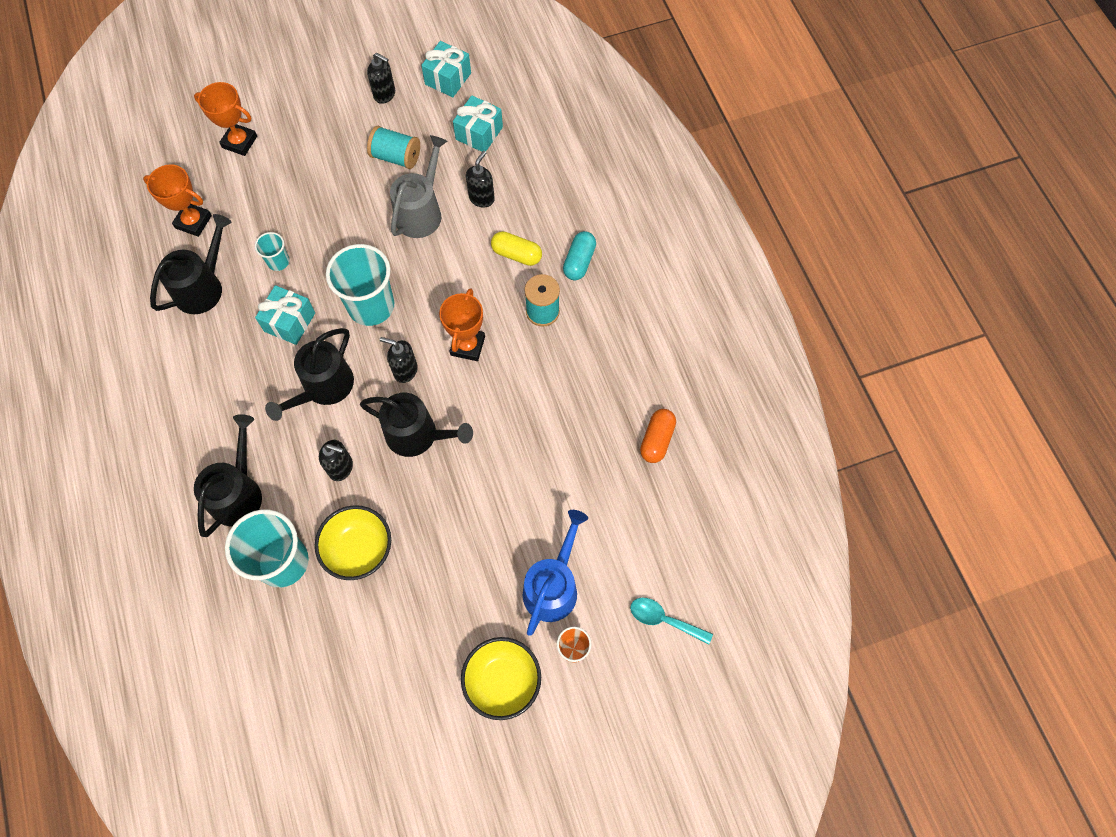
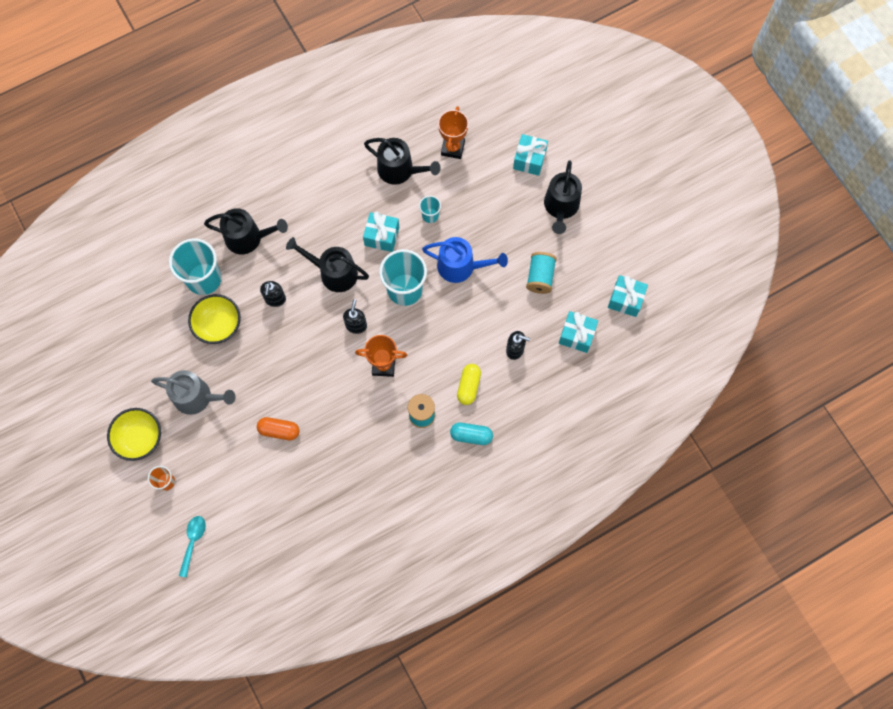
camera: 80 degrees right, 5 degrees up
(239, 142) = (529, 160): orange trophy -> turquoise gift
(385, 94) = (598, 254): black soap dispenser -> none
(417, 435) = (307, 345): black watering can -> black watering can (561, 207)
(421, 212) = (493, 307): grey watering can -> grey watering can (197, 397)
(553, 586) = (208, 460): blue watering can -> blue watering can (460, 266)
(657, 440) = (328, 518): orange capsule -> orange capsule (279, 430)

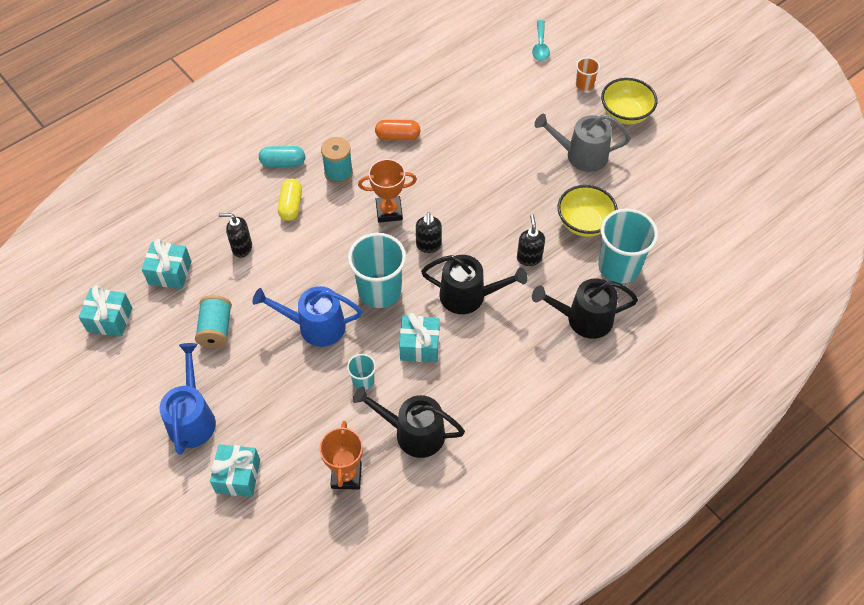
camera: 170 degrees right, 15 degrees down
(279, 430) = (486, 139): orange capsule -> orange capsule (397, 136)
(561, 207) = (192, 419): black watering can -> blue watering can

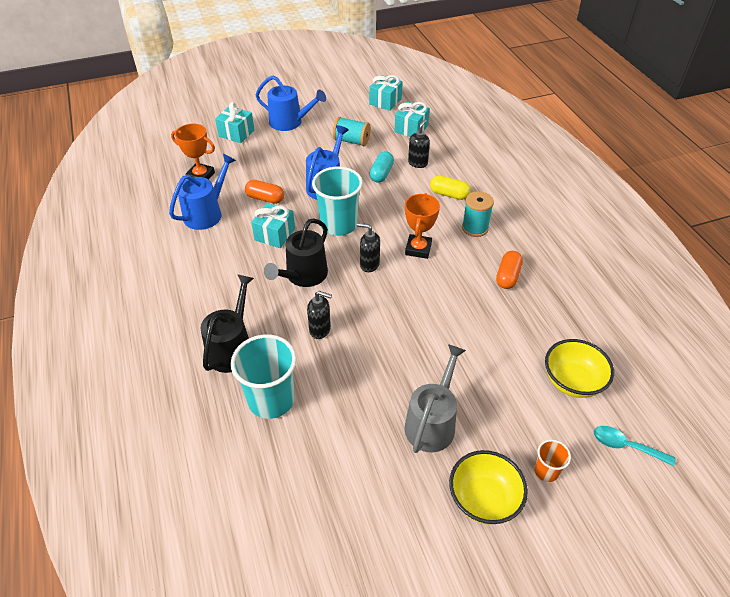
camera: 110 degrees right, 10 degrees down
(283, 163) = (498, 198): turquoise capsule -> turquoise capsule (381, 174)
(363, 381) = (265, 198): turquoise cup -> orange capsule
(413, 433) = (206, 213): black watering can -> blue watering can
(584, 223) = (339, 390): yellow bowl -> yellow bowl (572, 381)

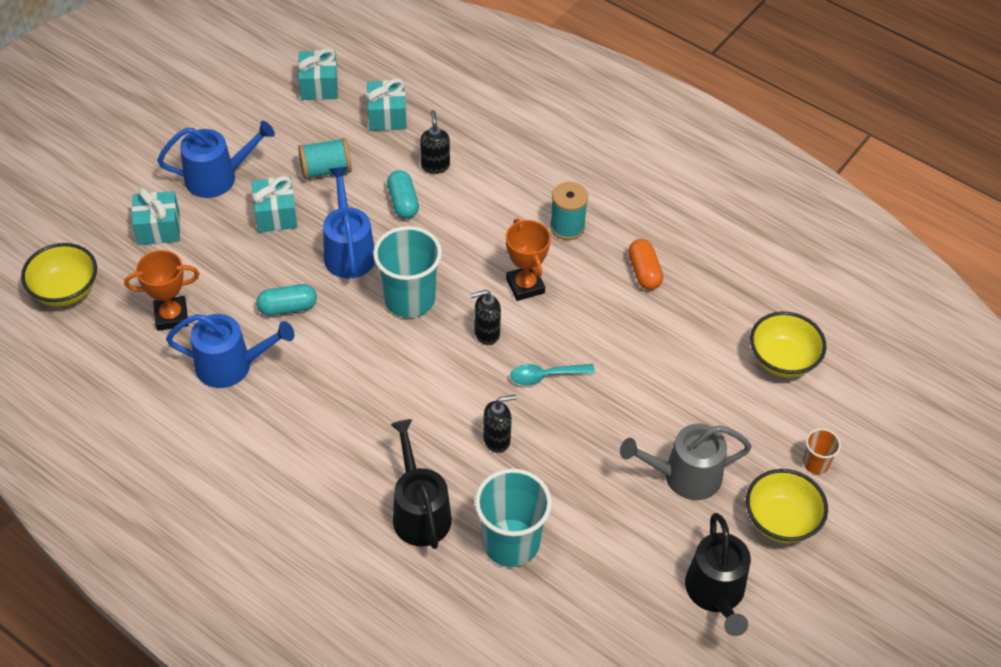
camera: 35 degrees left, 5 degrees up
(162, 142) = (65, 290): none -> yellow bowl
(206, 213) = (231, 365): blue watering can -> blue watering can turned 90 degrees clockwise
(265, 198) = (288, 307): orange capsule -> turquoise capsule
(274, 234) = (343, 350): turquoise gift -> turquoise gift (276, 215)
(303, 275) = (424, 385): black watering can -> black watering can (716, 593)
(432, 423) = (685, 476): grey watering can -> grey watering can turned 90 degrees counterclockwise
(449, 194) = (505, 194): yellow capsule -> none
(625, 446) = (866, 400): turquoise spoon -> turquoise spoon (545, 376)

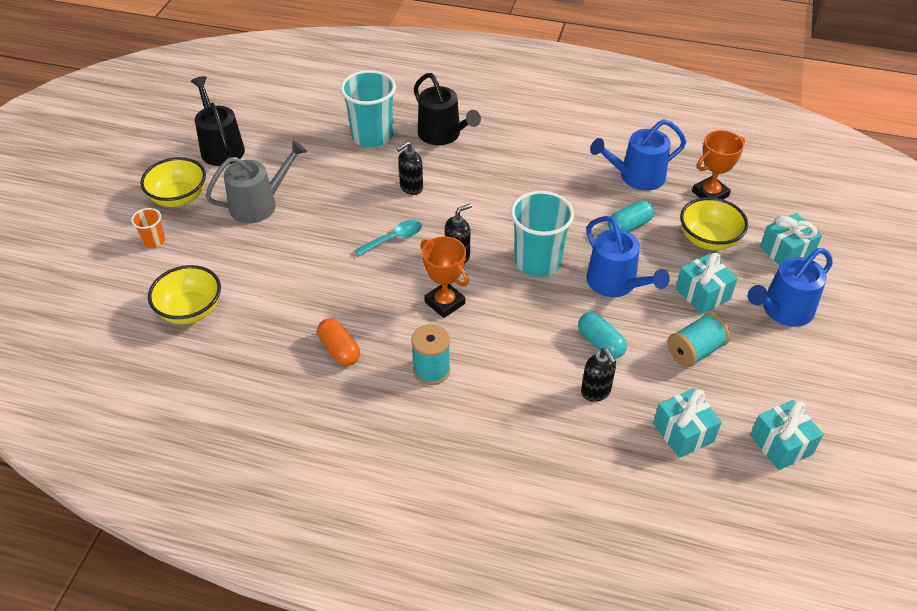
camera: 160 degrees right, 5 degrees down
(65, 290) = (804, 187): yellow bowl -> yellow bowl (708, 239)

